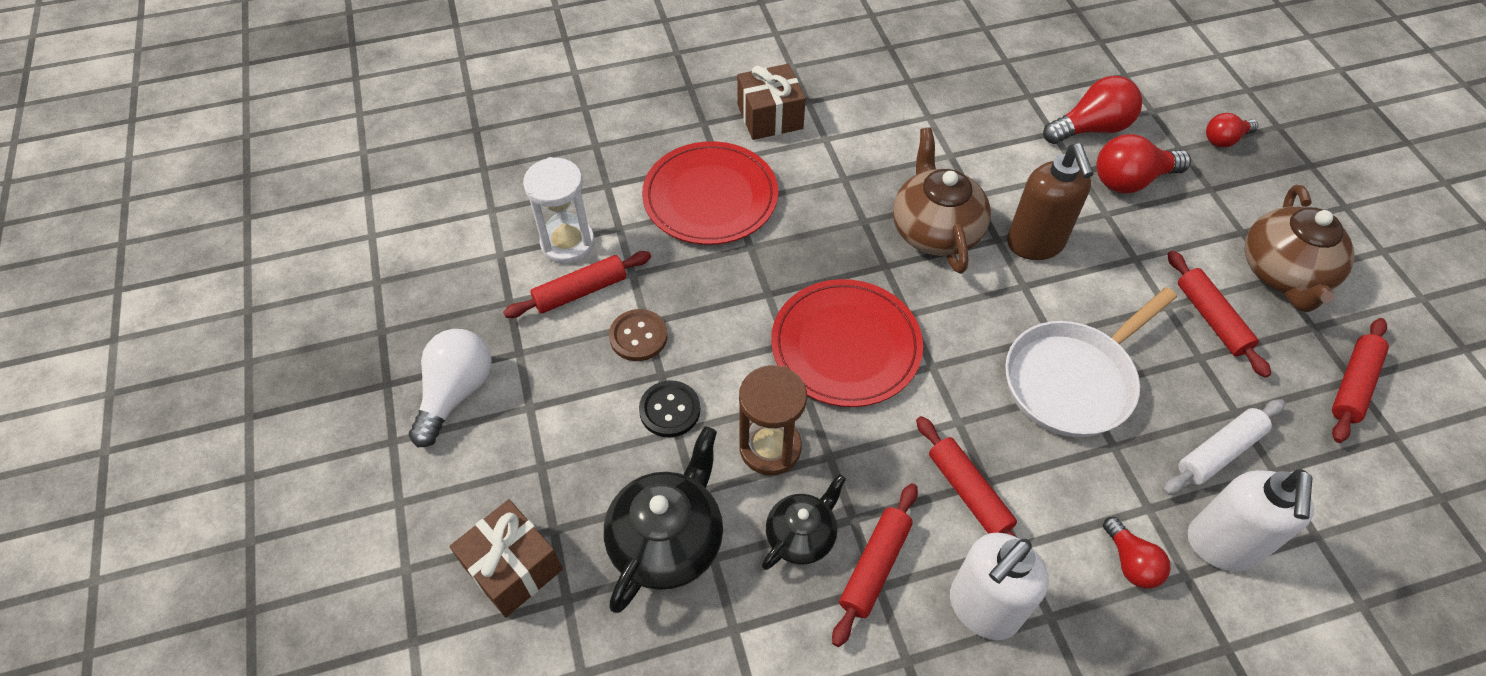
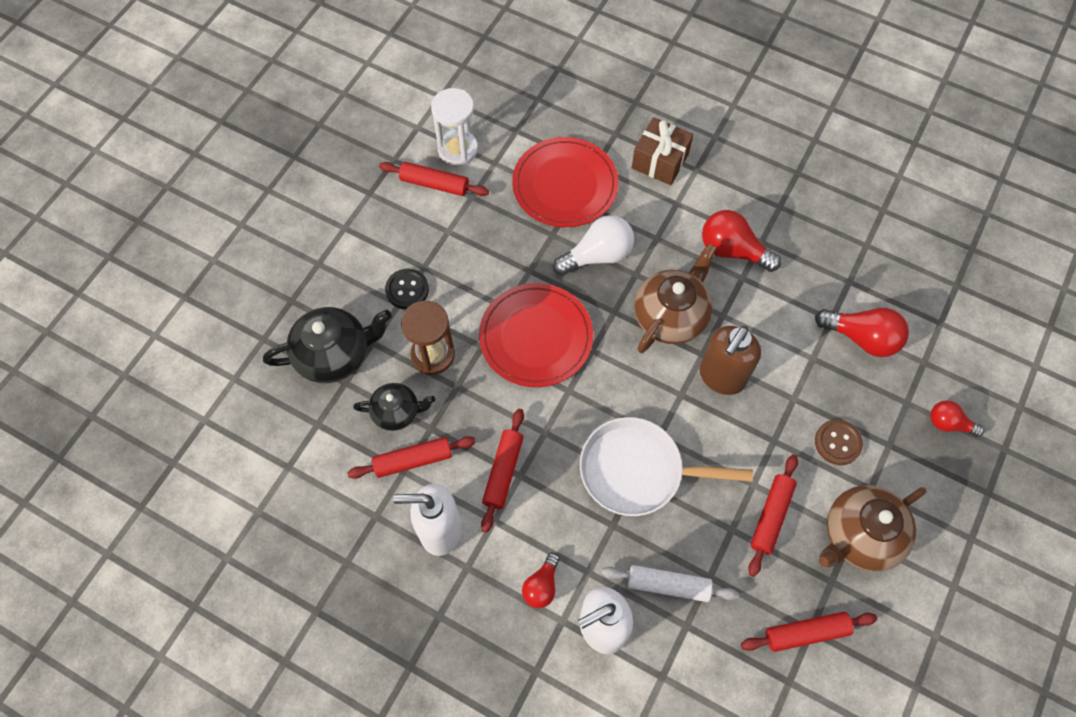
camera: 45 degrees right, 10 degrees up
(456, 393) = (319, 189): white light bulb -> white light bulb (598, 255)
(513, 568) = (256, 302): brown gift -> none
(638, 336) = (435, 235): brown button -> brown button (837, 443)
(1131, 180) = (840, 393): red light bulb -> red light bulb (732, 250)

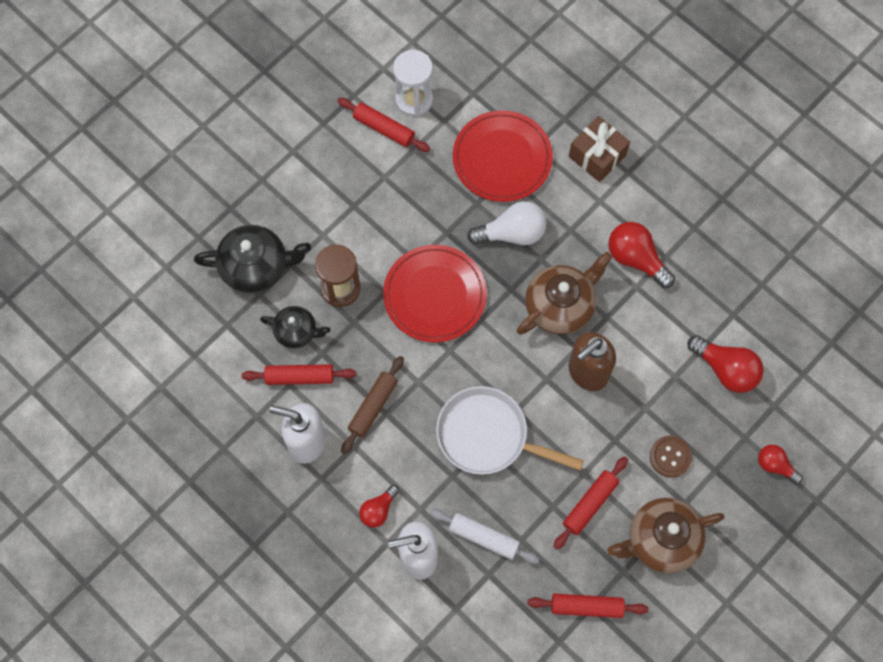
camera: 15 degrees right, 5 degrees up
(407, 290) = (333, 223): black button -> none
(503, 472) = (373, 407): red rolling pin -> brown rolling pin

